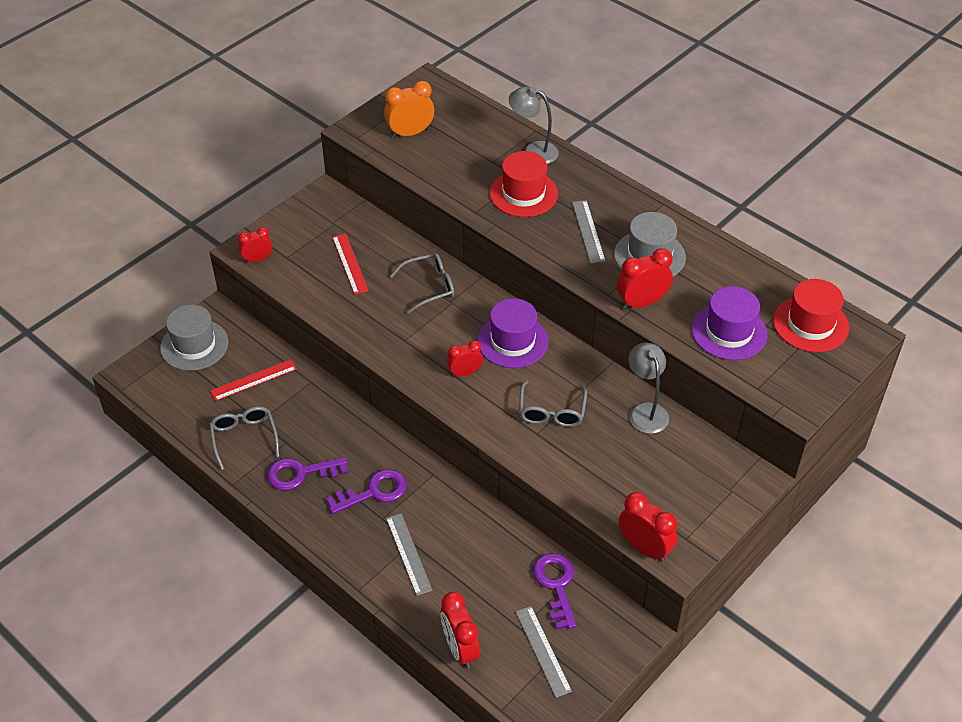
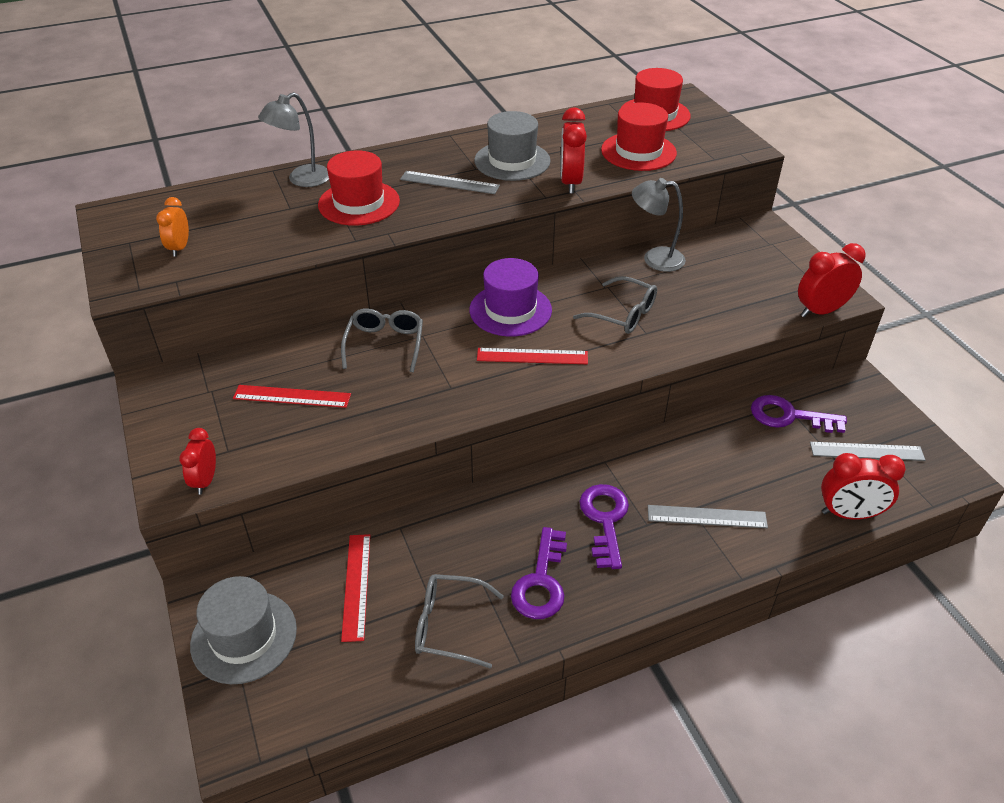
camera: 65 degrees left, 5 degrees down
(410, 133) = (179, 248): orange clock -> orange clock, size x0.65
(465, 373) = (532, 356): red clock -> red ruler
(729, 332) = (638, 152): purple hat -> red hat

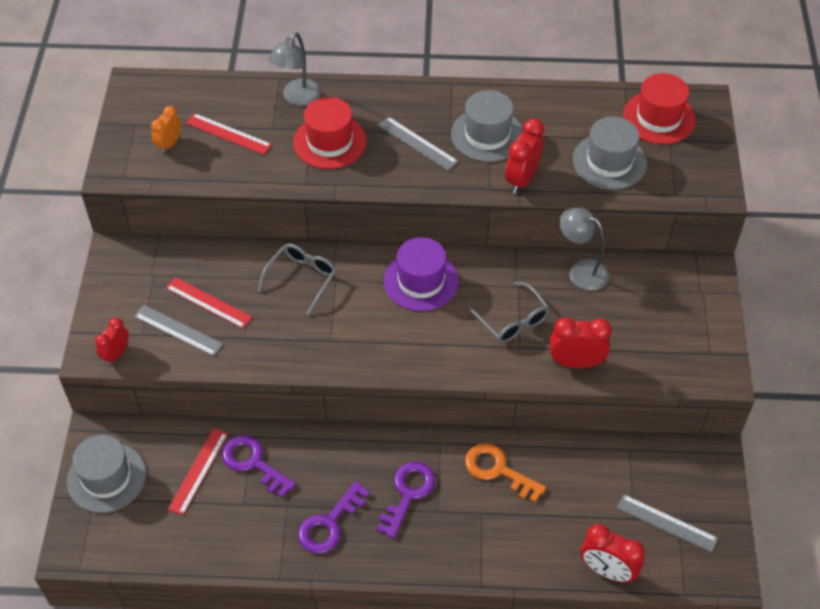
camera: 25 degrees right, 10 degrees up
(302, 180) = (297, 98): grey lamp -> grey lamp turned 45 degrees counterclockwise
(448, 625) = (245, 529): grey glasses -> none
(532, 356) = (410, 335): red ruler -> red ruler (228, 134)
(638, 152) = (609, 161): red hat -> grey hat
(678, 464) = (497, 470): none -> orange key
(706, 516) = (489, 524): grey ruler -> grey ruler (178, 330)
(788, 416) = (624, 463): purple key -> purple key (253, 463)
(821, 311) = (690, 382): red clock -> red clock (576, 362)

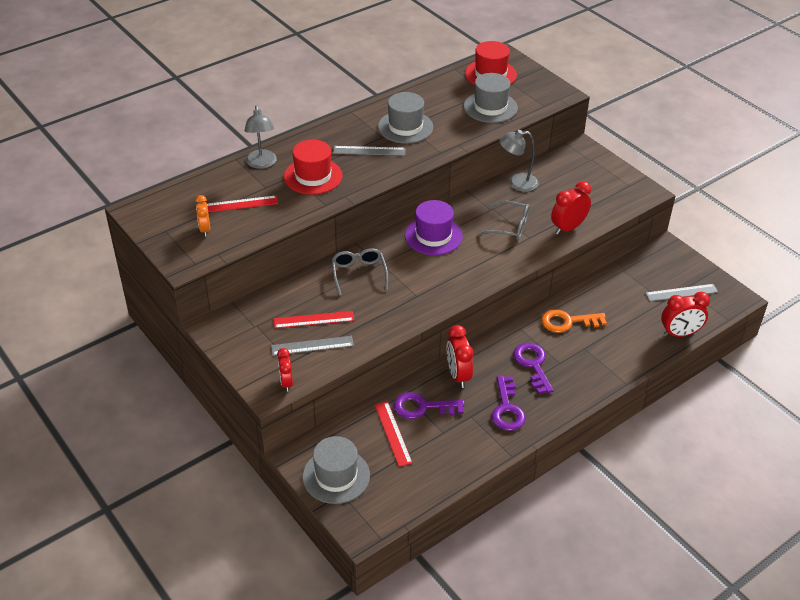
camera: 40 degrees left, 10 degrees down
(522, 179) = (453, 139): red clock -> red clock (458, 375)

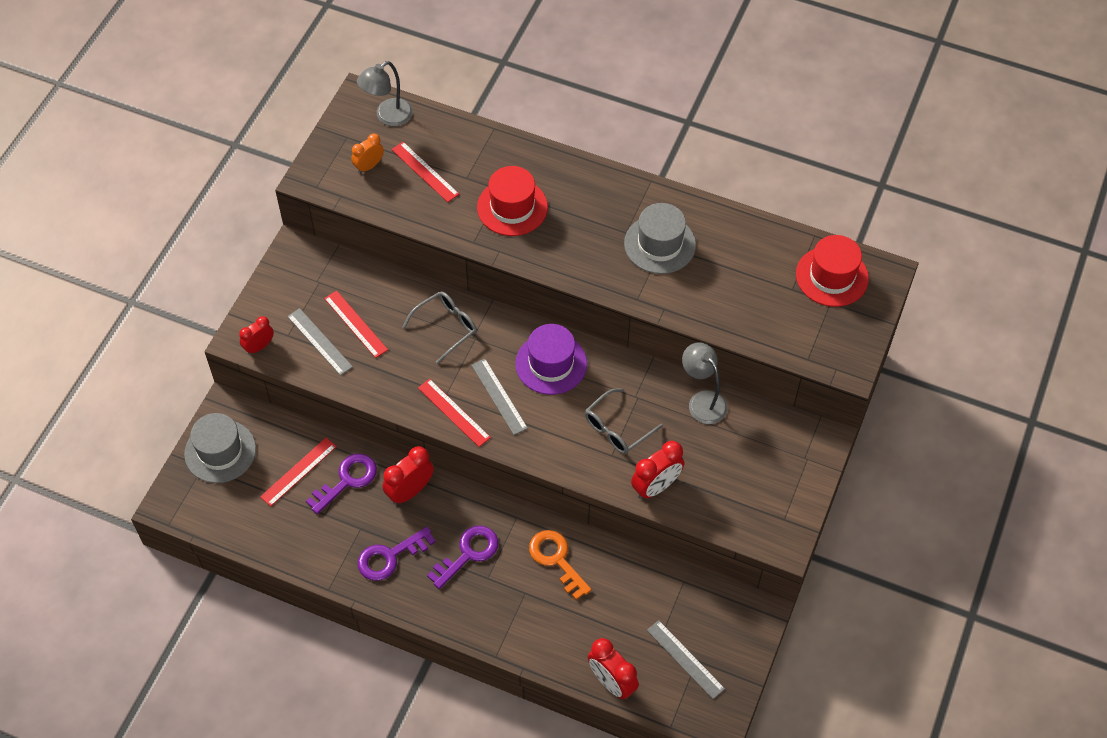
camera: 60 degrees right, 15 degrees up
(262, 164) = (502, 154): grey lamp -> grey lamp (388, 117)
(369, 151) = (591, 233): grey ruler -> grey ruler (499, 396)
(422, 407) = (347, 480): purple key -> purple key turned 75 degrees clockwise
(436, 298) = (453, 412): none -> red ruler
(490, 107) = (762, 306): grey hat -> none
(510, 227) = (617, 428): grey glasses -> grey glasses turned 60 degrees clockwise
(568, 228) = (656, 487): red clock -> red clock turned 120 degrees clockwise

